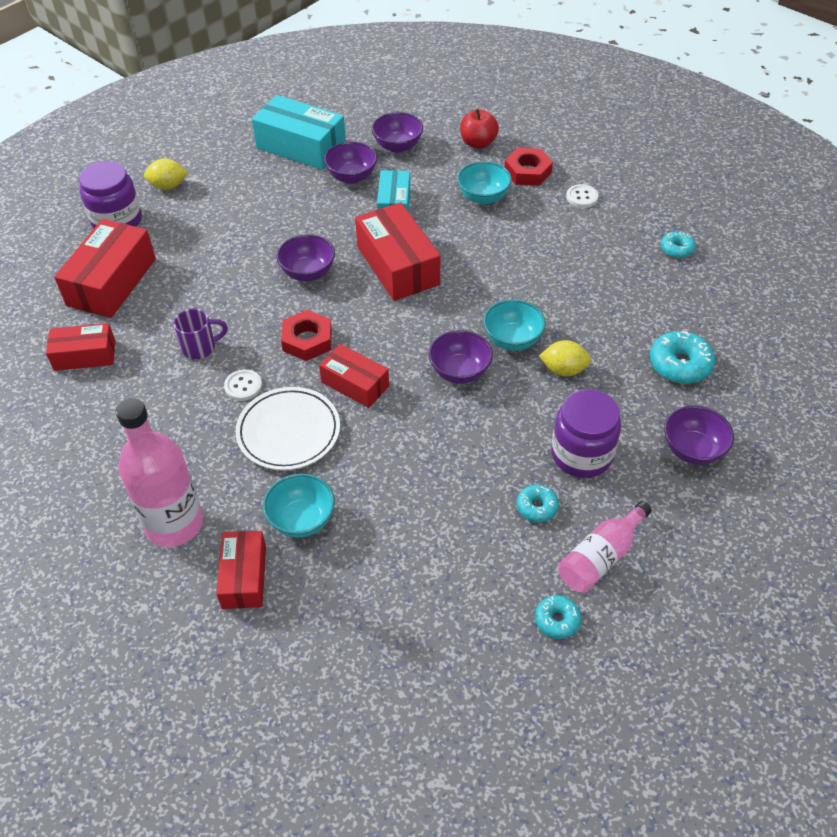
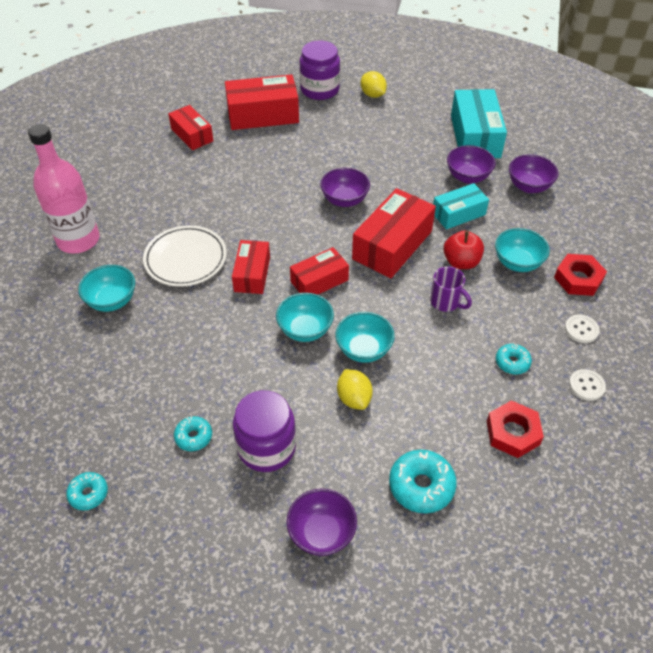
camera: 60 degrees right, 0 degrees up
(200, 347) = (233, 181): purple mug -> purple mug (446, 302)
(243, 386) = (212, 217): white button -> white button (586, 386)
(244, 577) = (51, 293): red box -> red box (319, 281)
(307, 340) = (277, 230): red nut -> red nut (513, 433)
(459, 372) = (305, 330): purple bowl -> turquoise bowl
(478, 143) = (582, 232): red apple -> red apple (461, 262)
(600, 557) = (164, 502): pink bottle -> none
(676, 249) = (576, 430): turquoise donut -> turquoise donut (512, 362)

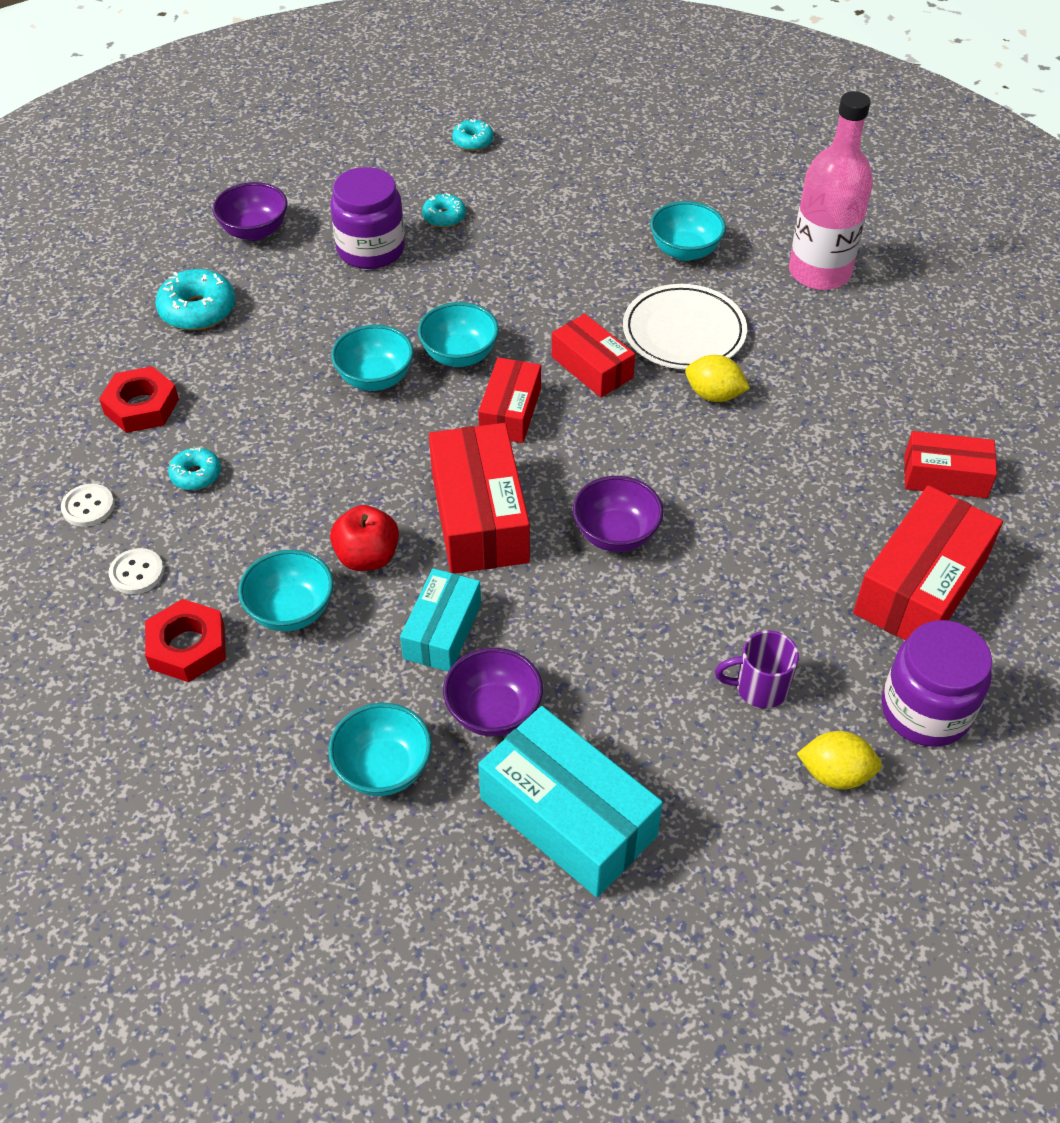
camera: 135 degrees right, 0 degrees up
(354, 398) = (335, 332): yellow lemon -> yellow lemon (714, 395)
(446, 302) = (336, 491): purple mug -> purple mug (759, 688)
(529, 186) = (383, 769): purple bowl -> turquoise bowl

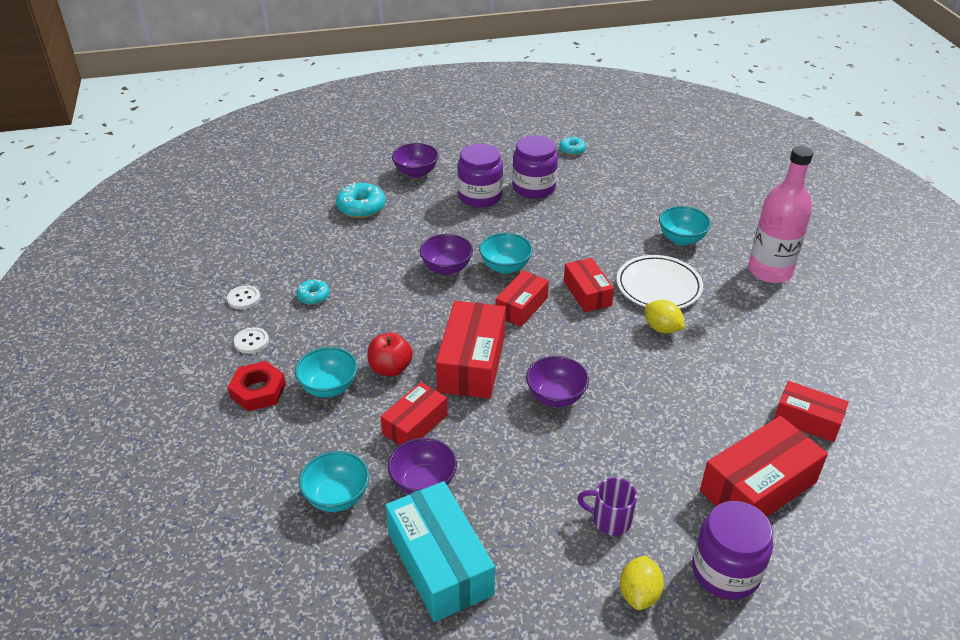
camera: 20 degrees right, 10 degrees down
(141, 406) = (302, 252): red nut -> none
(375, 378) = (446, 268): turquoise bowl -> purple bowl
(442, 631) = (415, 424): turquoise box -> red box
(444, 217) = (534, 188): turquoise donut -> purple jar
(835, 774) = (639, 594): yellow lemon -> yellow lemon turned 75 degrees clockwise

